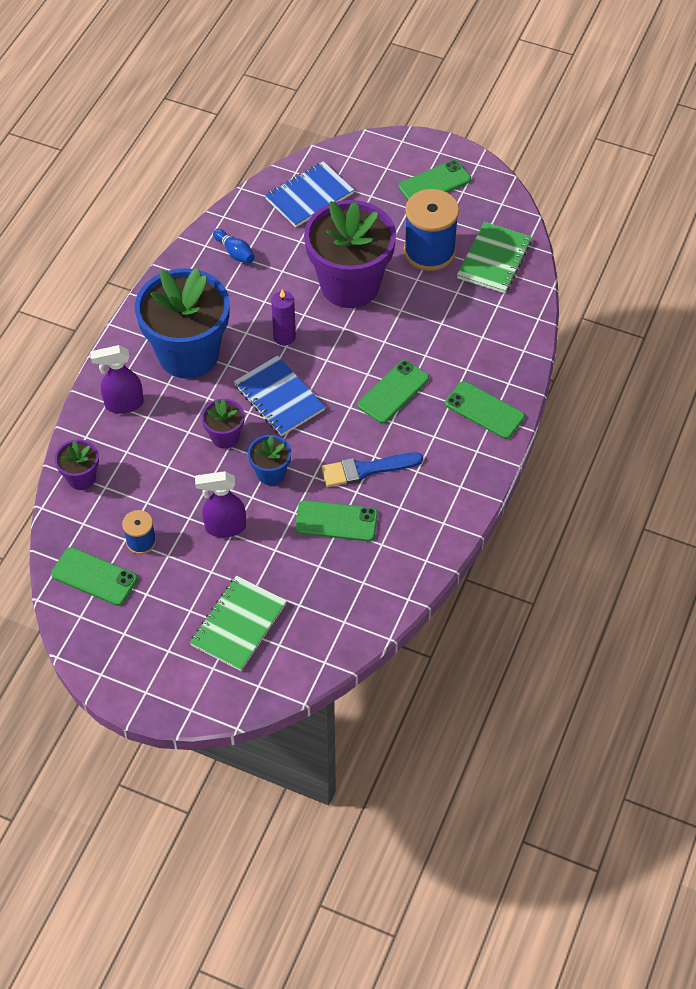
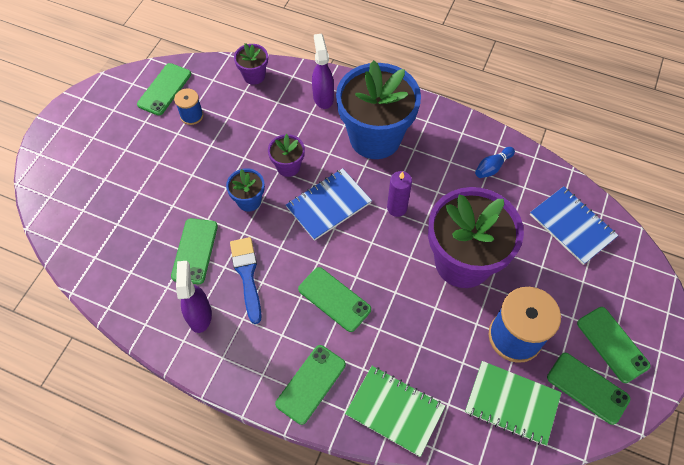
camera: 90 degrees right, 5 degrees up
(225, 527) = (198, 169): purple spray bottle -> purple spray bottle (200, 315)
(239, 624) = (106, 182): green notebook -> green notebook (395, 411)
(476, 206) = (587, 388): none -> green phone

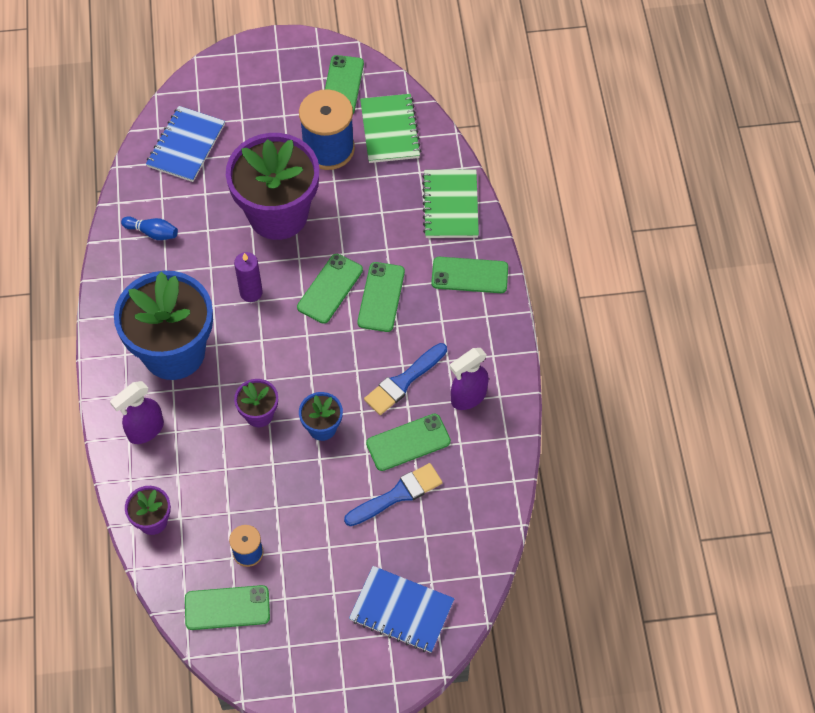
camera: 120 degrees left, 0 degrees up
(161, 222) = (397, 494): none -> blue brush
(328, 205) = (284, 353): blue notebook -> blue notebook (401, 610)
(612, 344) = (291, 81): green phone -> green phone (330, 289)

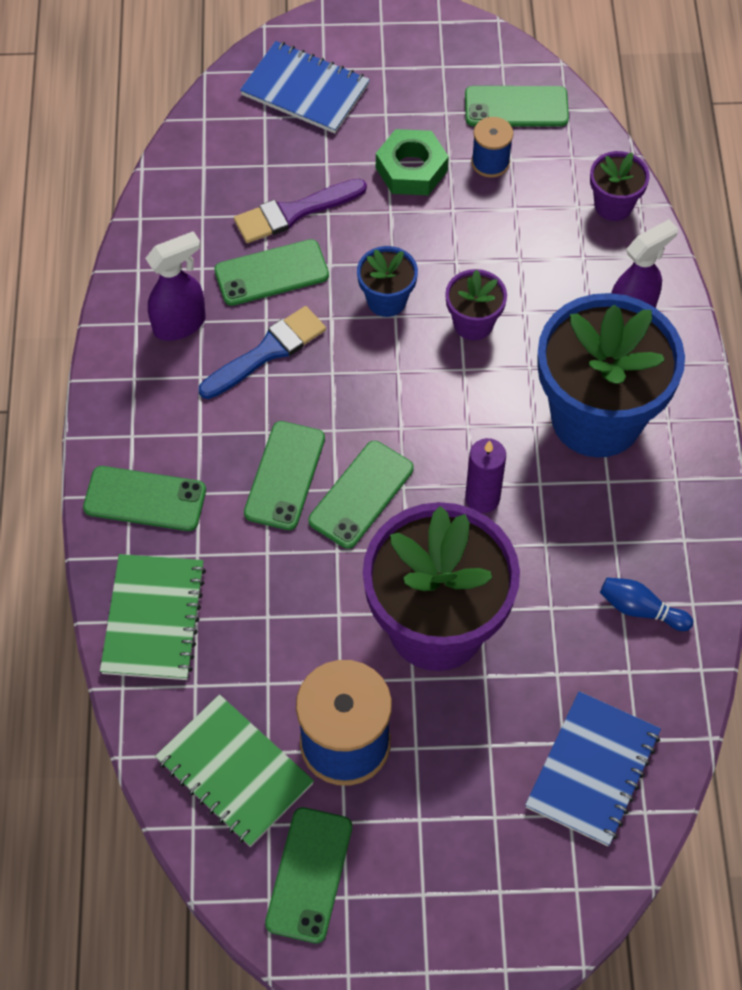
camera: 175 degrees left, 0 degrees up
(310, 541) = (411, 169): none -> green nut
(389, 130) = (235, 772): green notebook -> green notebook turned 45 degrees counterclockwise
(397, 494) = (294, 212): blue brush -> purple brush

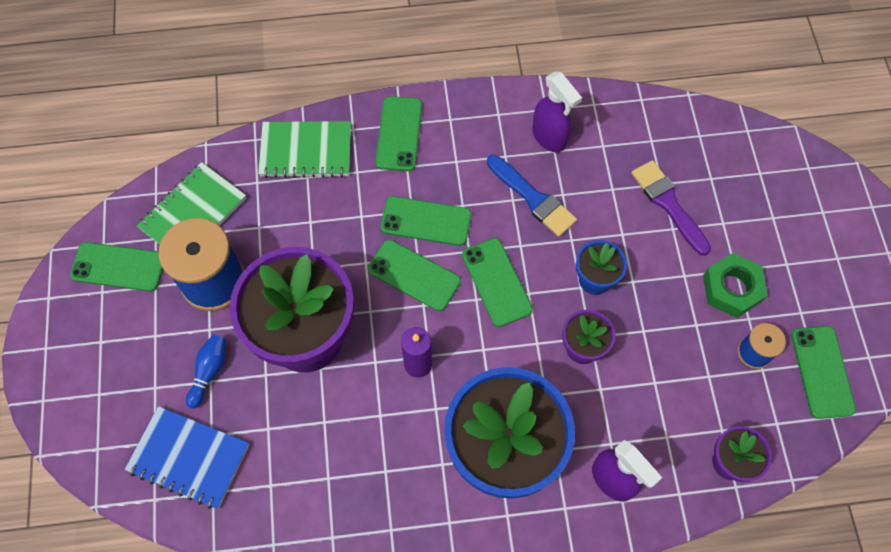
camera: 85 degrees right, 5 degrees up
(271, 273) = (606, 194): green phone -> green phone (496, 282)
(305, 90) = (796, 200): blue notebook -> none
(640, 609) = (325, 493): blue bowling pin -> blue bowling pin (209, 371)

